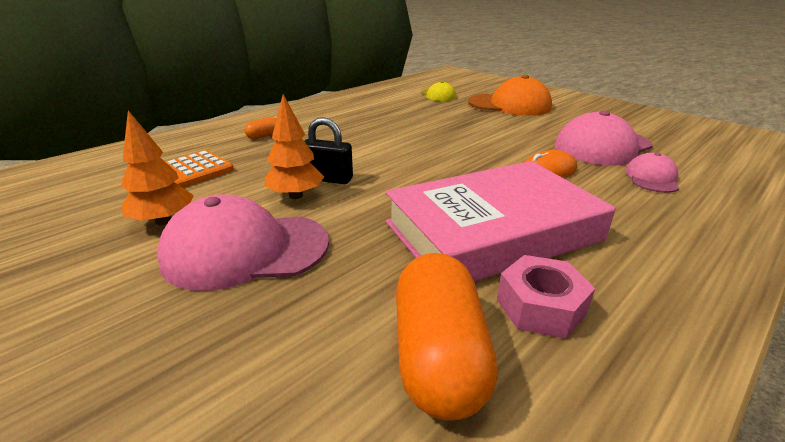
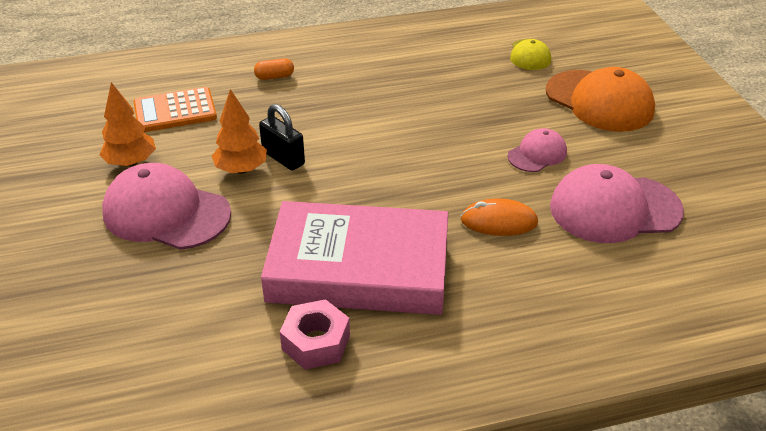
camera: 30 degrees right, 10 degrees up
(438, 356) = (215, 343): orange capsule -> none
(651, 178) = (599, 270): pink cap -> pink cap (537, 154)

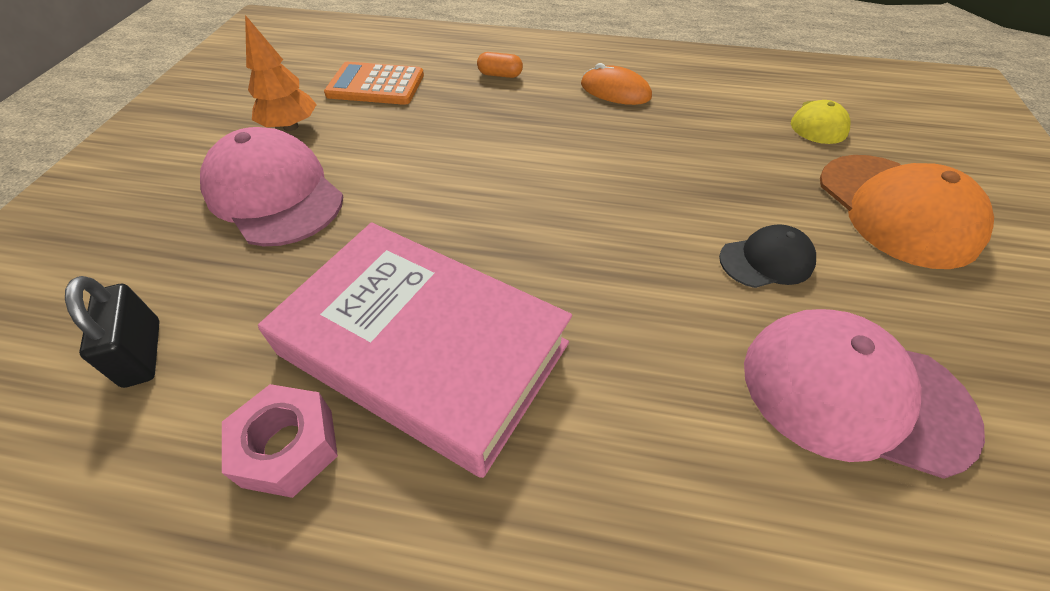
camera: 25 degrees right, 10 degrees up
(241, 169) = (389, 167): orange tree -> none
(283, 158) = (442, 167): black padlock -> black padlock (142, 353)
(499, 221) = (656, 347): orange mouse -> orange mouse (615, 91)
(537, 154) = (766, 260): pink cap -> black cap

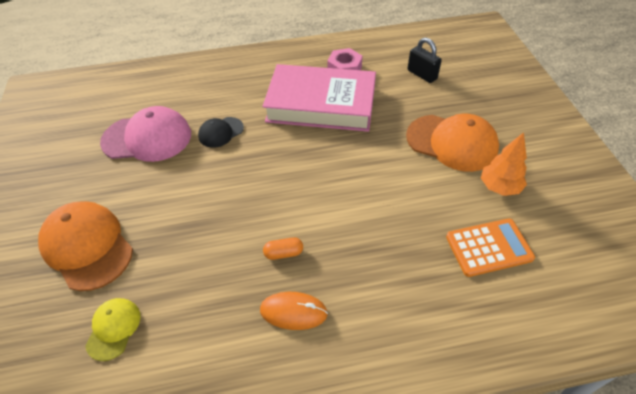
camera: 160 degrees right, 0 degrees up
(274, 194) = (452, 143): pink cap -> orange cap
(500, 75) = (402, 299): orange capsule -> orange capsule (283, 253)
(766, 260) = (175, 186): black cap -> black cap (221, 132)

